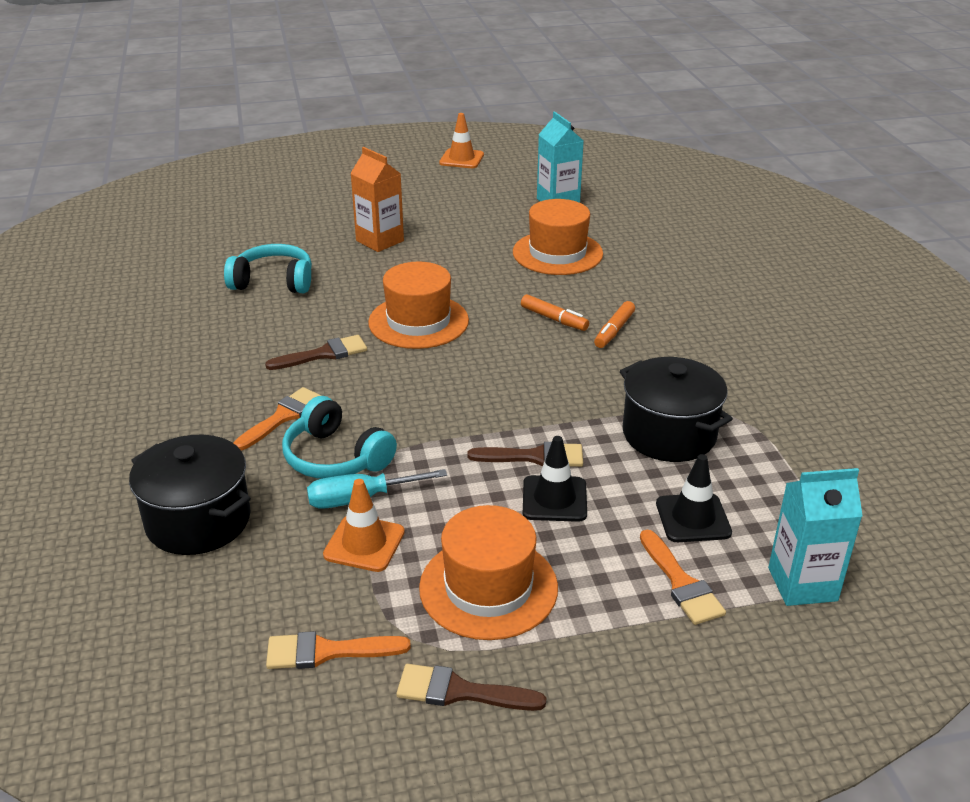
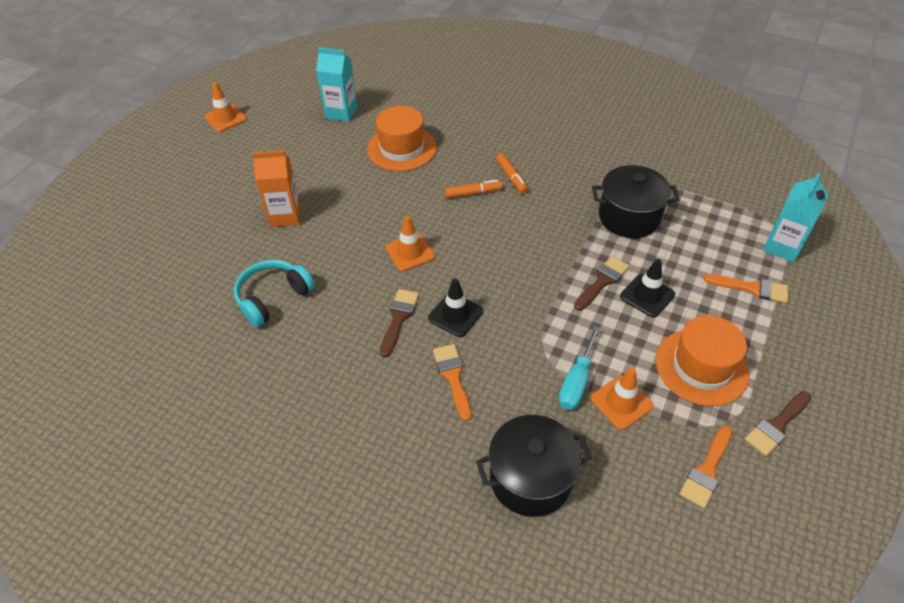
camera: 50 degrees left, 15 degrees up
(335, 457) = (523, 372): turquoise headphones -> none
(418, 321) = (410, 252): orange hat -> orange traffic cone
(693, 518) = (705, 252): black traffic cone -> black traffic cone (455, 315)

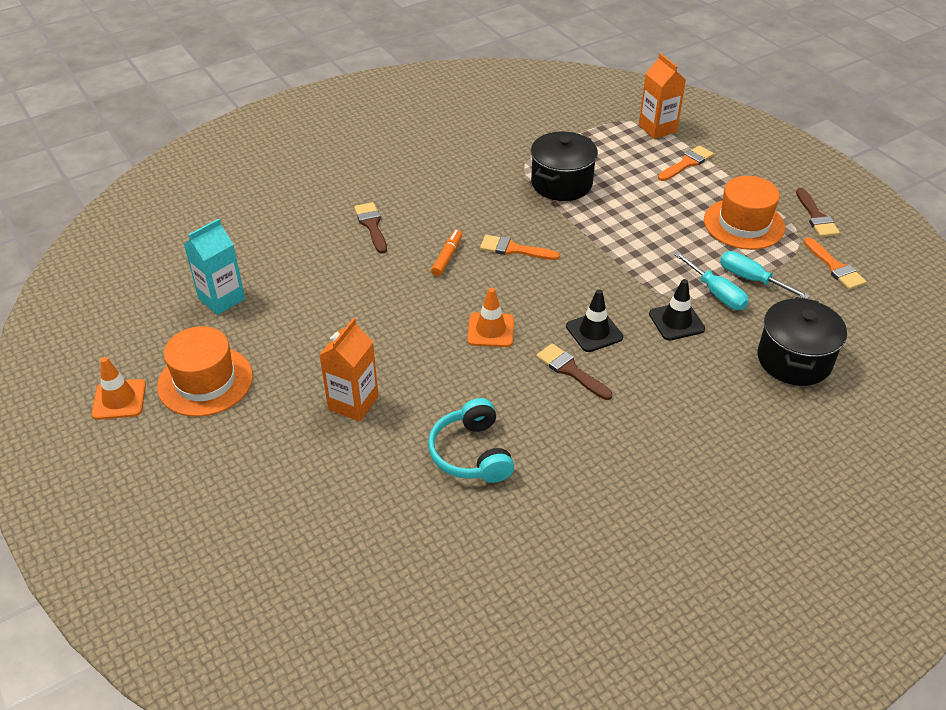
camera: 60 degrees left, 5 degrees down
(401, 148) = (332, 277): orange hat -> orange hat (205, 381)
(453, 377) = (664, 362): orange brush -> orange brush (514, 249)
(511, 177) = (448, 225): orange marker -> none
(602, 282) = (622, 231): brown brush -> brown brush (372, 225)
(621, 402) = (751, 279): orange traffic cone -> turquoise screwdriver
(647, 295) = (655, 216): black traffic cone -> black traffic cone (676, 321)
(782, 247) = (657, 128): turquoise carton -> orange carton

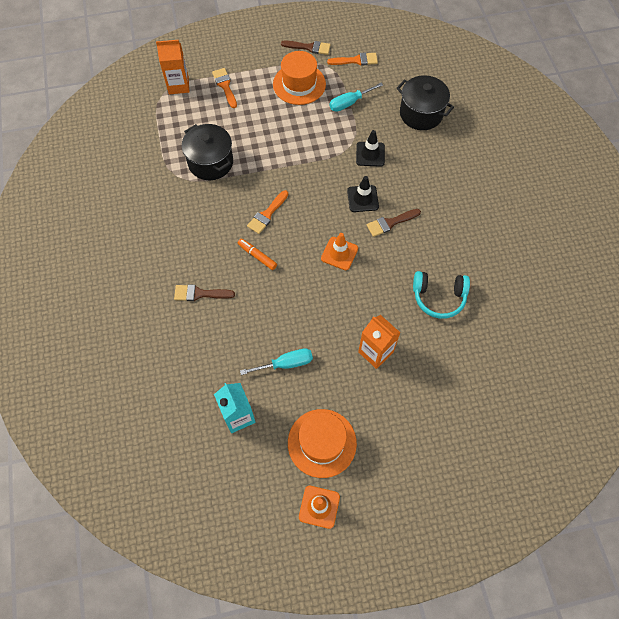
camera: 70 degrees left, 20 degrees up
(716, 293) = (354, 125): turquoise screwdriver -> turquoise screwdriver (286, 364)

